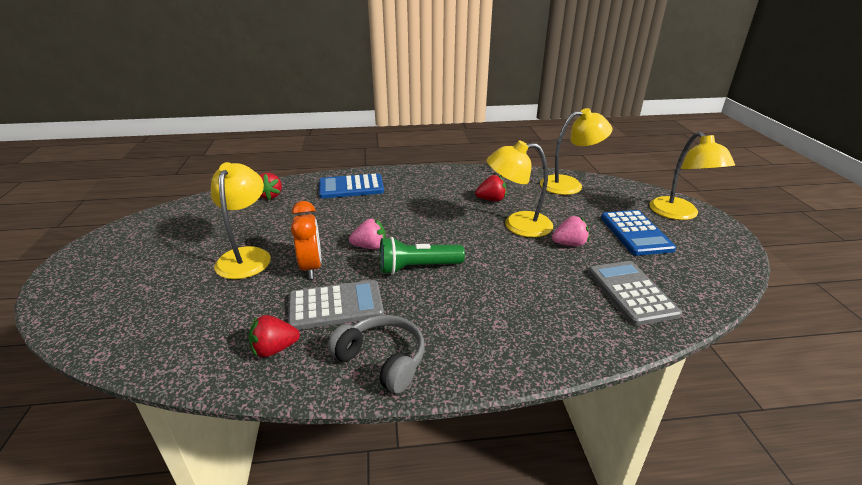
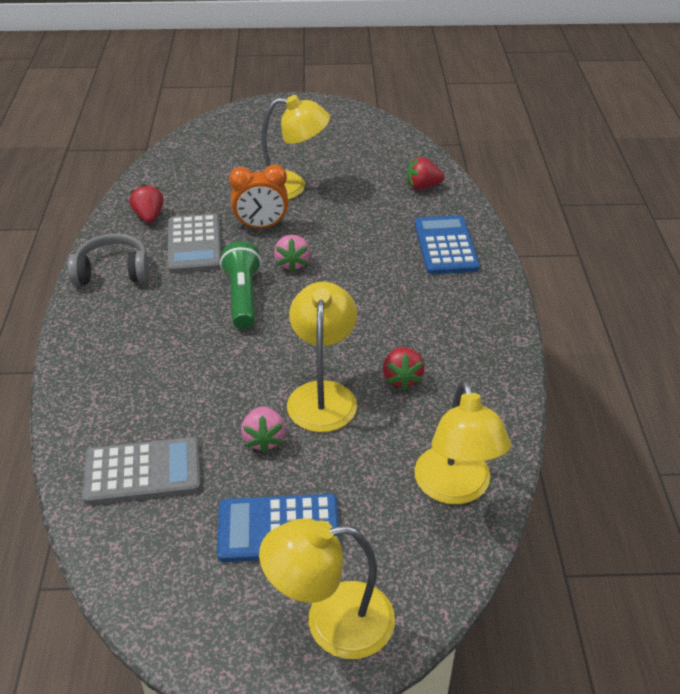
camera: 95 degrees right, 10 degrees up
(382, 360) = (113, 271): grey headphones -> grey headphones turned 135 degrees counterclockwise

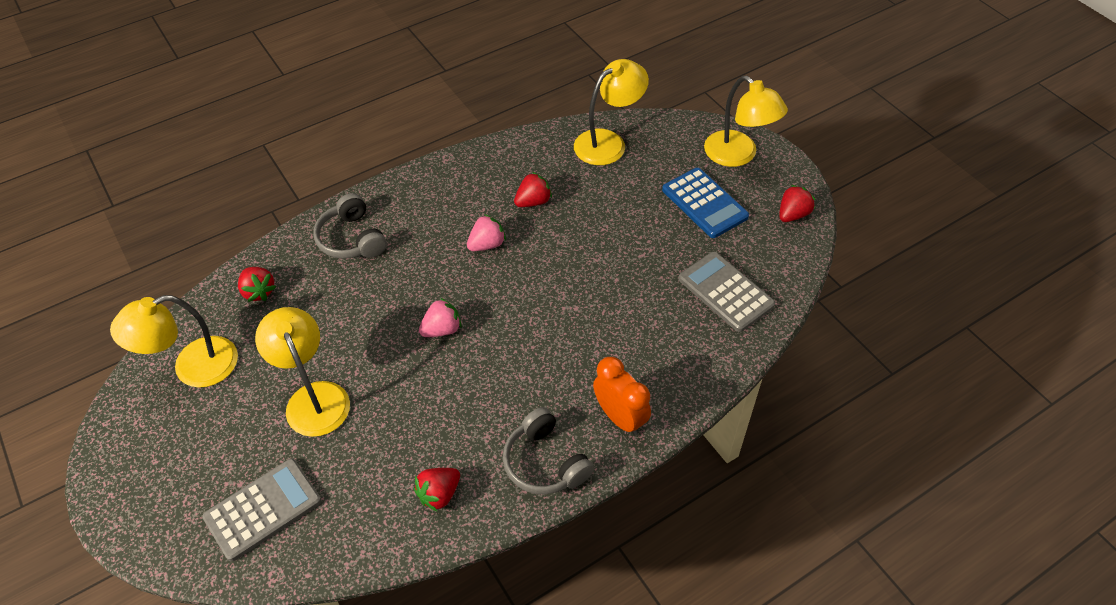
camera: 120 degrees left, 10 degrees up
(182, 615) = (792, 215): none -> red strawberry
(194, 244) = (461, 422): grey calculator -> grey calculator (263, 509)
(243, 297) = (511, 339): green flashlight -> none
(261, 226) = (399, 384): orange clock -> orange clock (620, 417)
(264, 439) = (646, 245): pink strawberry -> pink strawberry (487, 244)
(323, 395) = (582, 235): yellow lamp -> yellow lamp (193, 367)
(445, 246) = (352, 239): blue calculator -> grey headphones

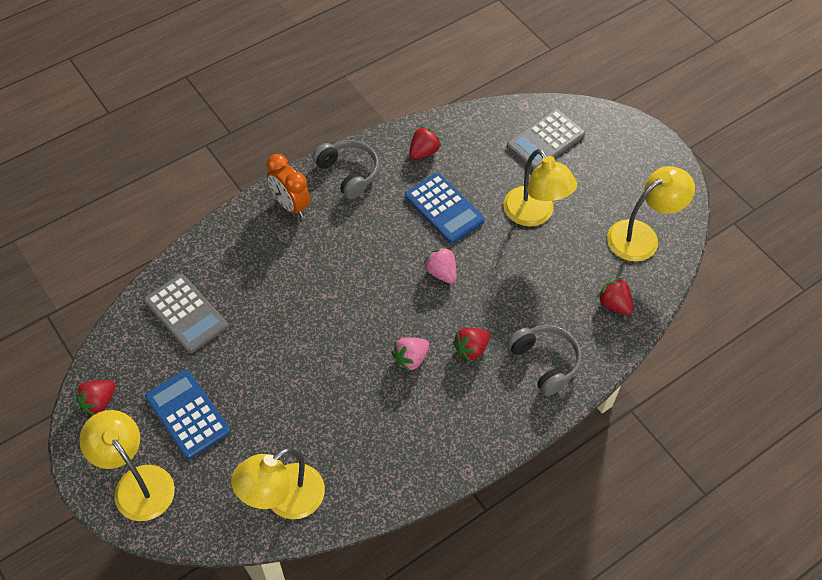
camera: 175 degrees right, 5 degrees up
(425, 408) = (444, 208): none -> blue calculator
(442, 329) = (441, 272): pink strawberry -> pink strawberry turned 90 degrees clockwise
(533, 202) = (367, 412): red strawberry -> red strawberry (471, 349)

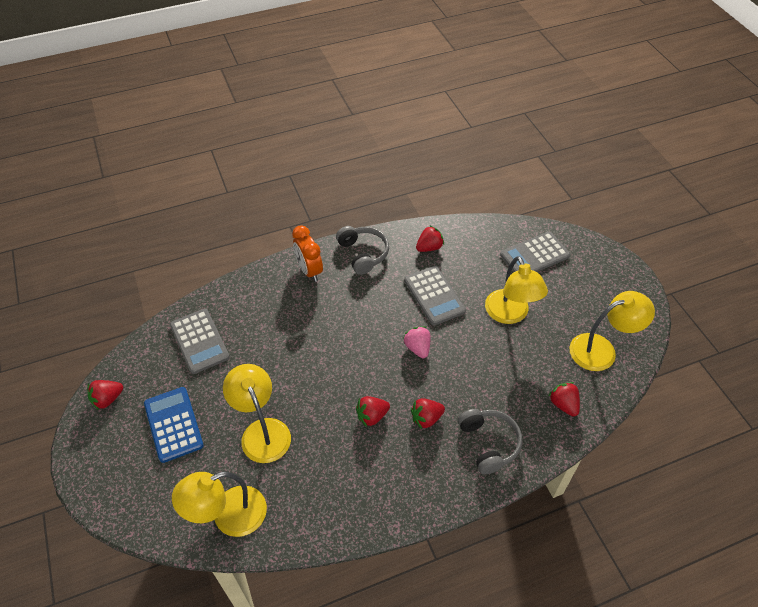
camera: 15 degrees right, 5 degrees down
(137, 483) = (114, 474): yellow lamp -> yellow lamp (262, 431)
(410, 359) = (372, 416): pink strawberry -> red strawberry
(444, 208) = (434, 295): blue calculator -> grey calculator

